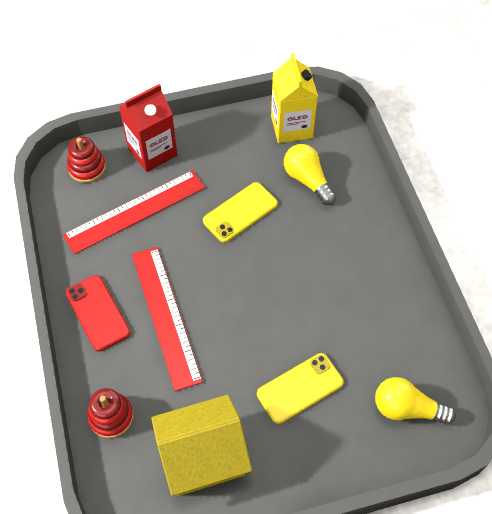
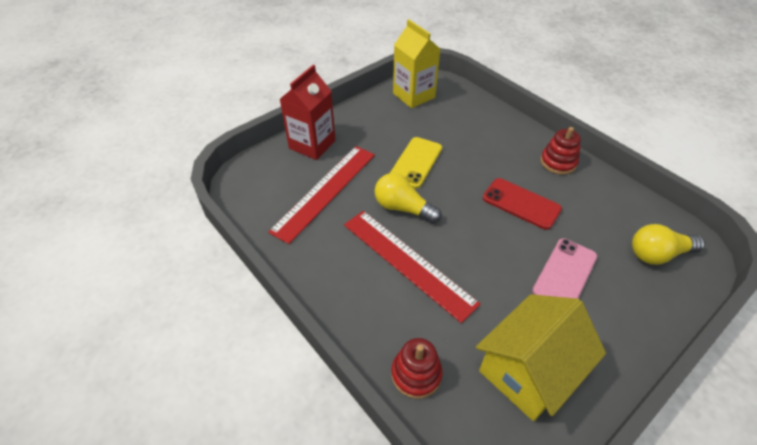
camera: 25 degrees left, 10 degrees down
(87, 168) = (260, 173): red stacking toy -> red stacking toy (558, 162)
(97, 313) = (342, 285): red phone -> red phone (521, 204)
(300, 388) = (564, 274): yellow phone -> pink phone
(307, 180) = (452, 124): yellow light bulb -> yellow light bulb (403, 208)

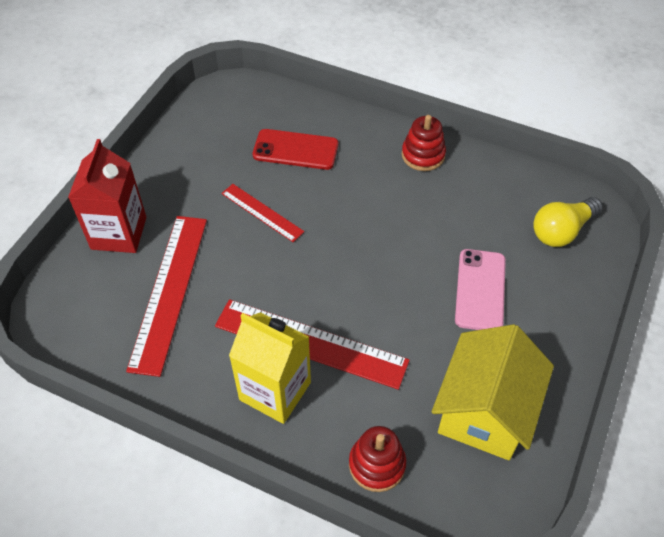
camera: 25 degrees left, 5 degrees up
(403, 208) = (274, 278): yellow light bulb -> none
(414, 95) = (216, 118): yellow carton -> yellow carton (275, 391)
(416, 162) = (262, 212): yellow phone -> red ruler
(521, 204) = (403, 223): red phone -> red phone (295, 150)

